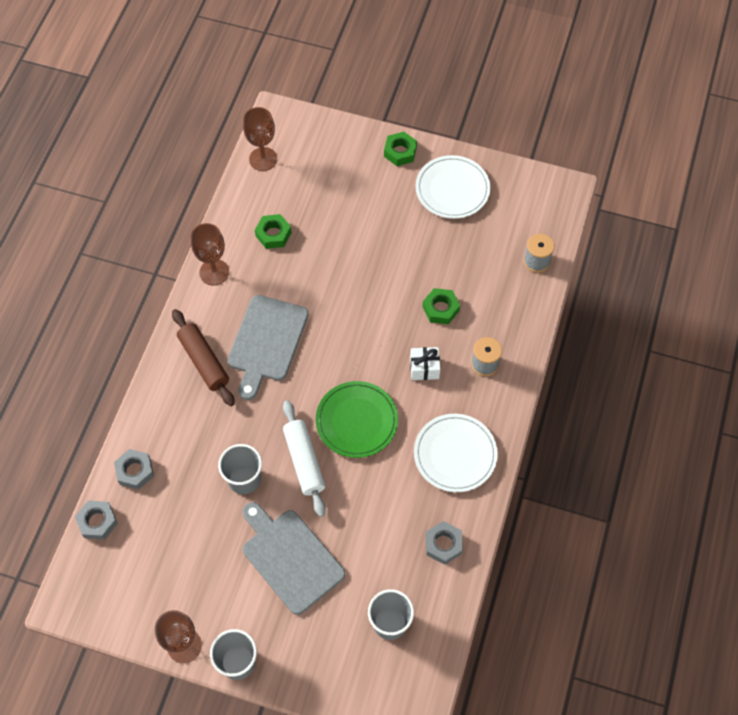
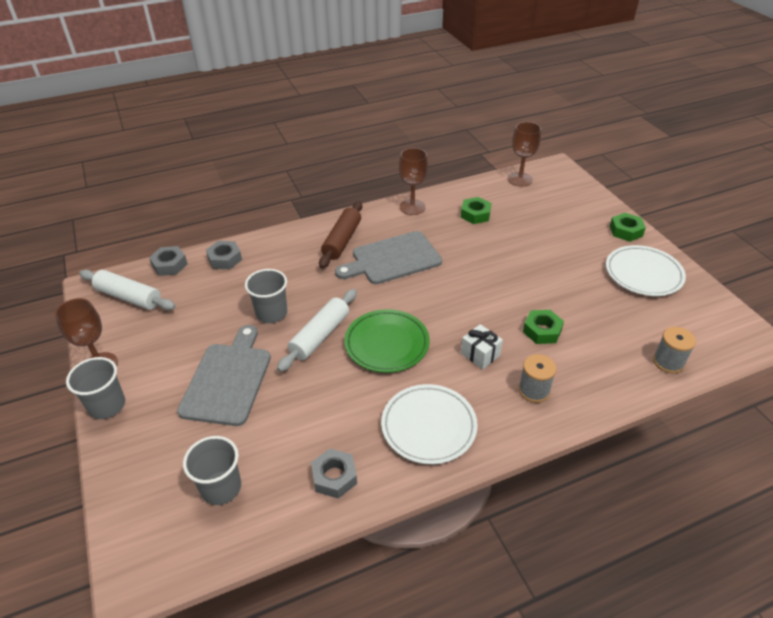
camera: 50 degrees right, 20 degrees down
(112, 580) = (129, 297): none -> white rolling pin

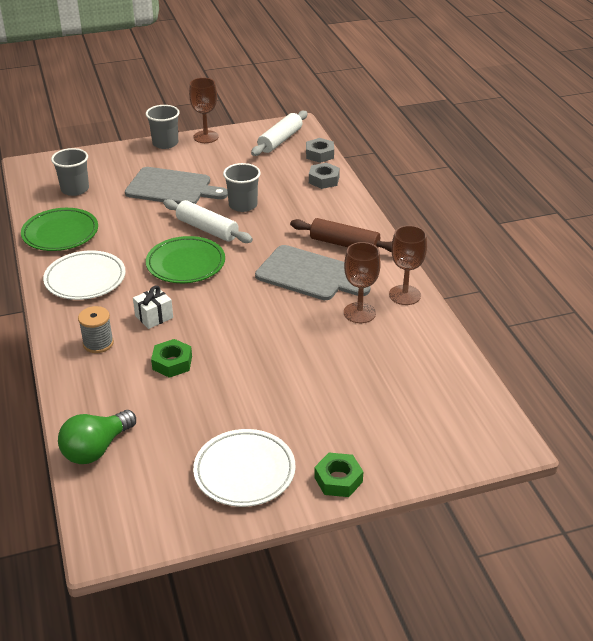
camera: 95 degrees right, 5 degrees down
(334, 477) = (60, 233): grey nut -> green plate
(392, 259) = (308, 274): grey cutting board -> grey cutting board turned 135 degrees clockwise
(475, 214) = (387, 343): green nut -> none
(520, 179) = (471, 396): brown goblet -> brown goblet (359, 313)
(668, 362) = (96, 449): grey spool -> green light bulb

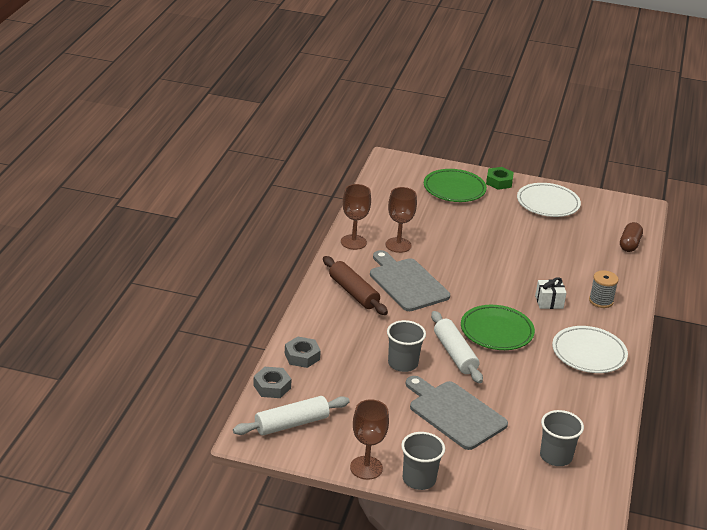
camera: 150 degrees left, 5 degrees down
(60, 233) = (592, 408): green plate -> green plate (454, 189)
(96, 449) = (629, 244): green light bulb -> brown capsule
(172, 363) = (554, 268): green nut -> none

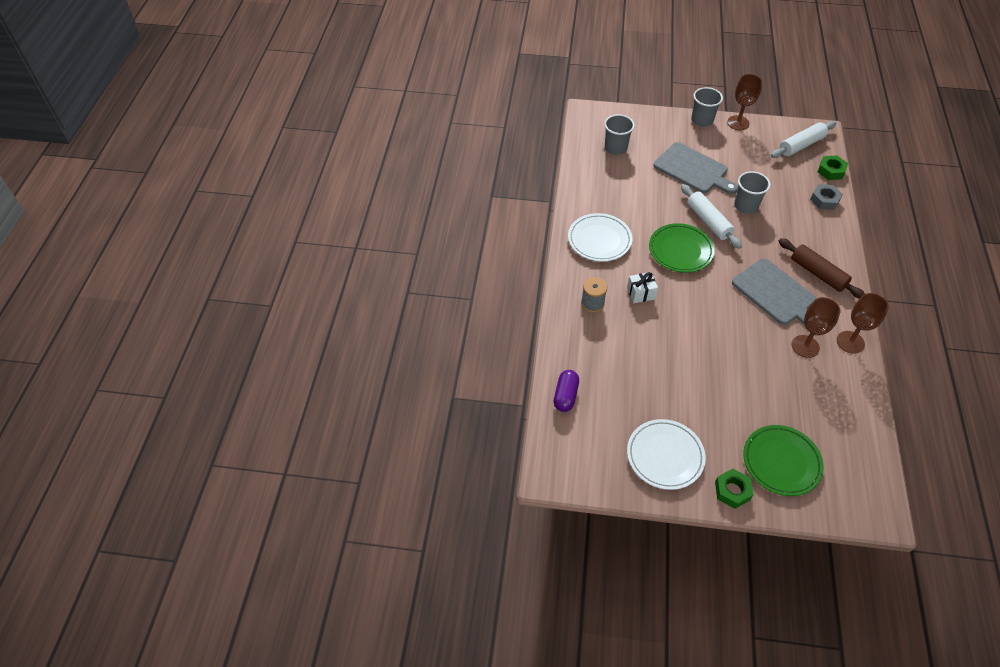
camera: 175 degrees right, 20 degrees up
(272, 387) = (831, 171): grey nut -> green nut
(629, 244) = (565, 396): brown capsule -> purple capsule

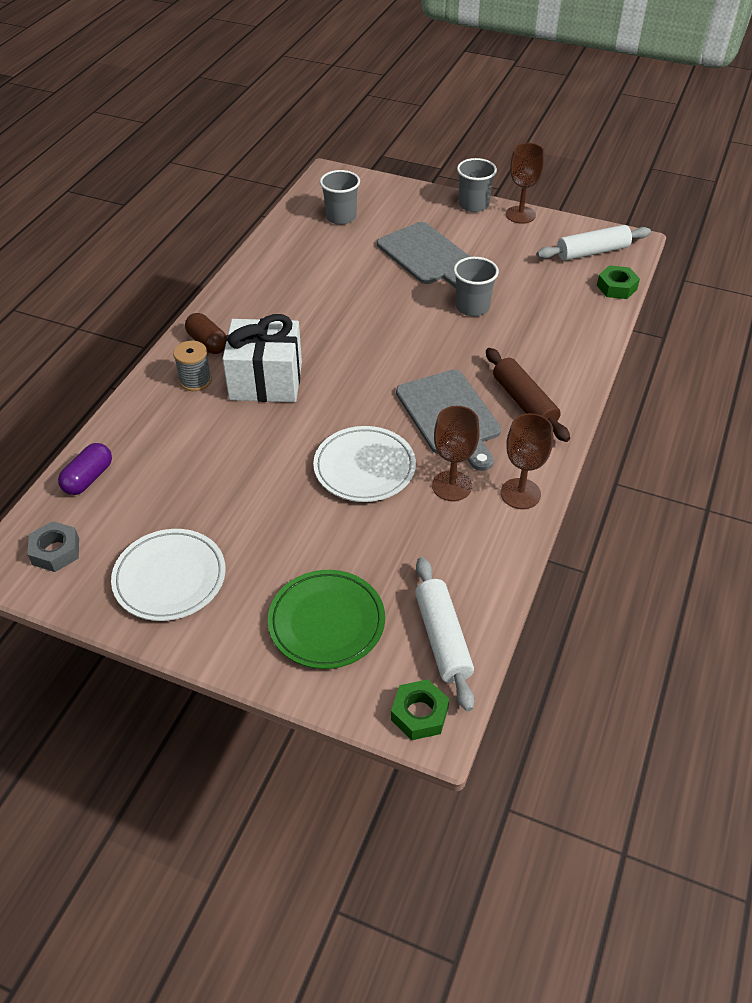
camera: 15 degrees right, 5 degrees down
(583, 271) = (207, 343): none -> brown capsule
(599, 240) = (252, 312): white plate -> white plate (364, 468)
(640, 293) = (266, 381): white gift -> white gift, size x2.07
(680, 250) = (351, 342): green plate -> none
(708, 221) = (410, 316): white rolling pin -> white rolling pin (443, 638)
(732, 491) = (234, 642): green nut -> green nut (419, 714)
(824, 200) = (587, 319): grey nut -> grey nut (55, 551)

